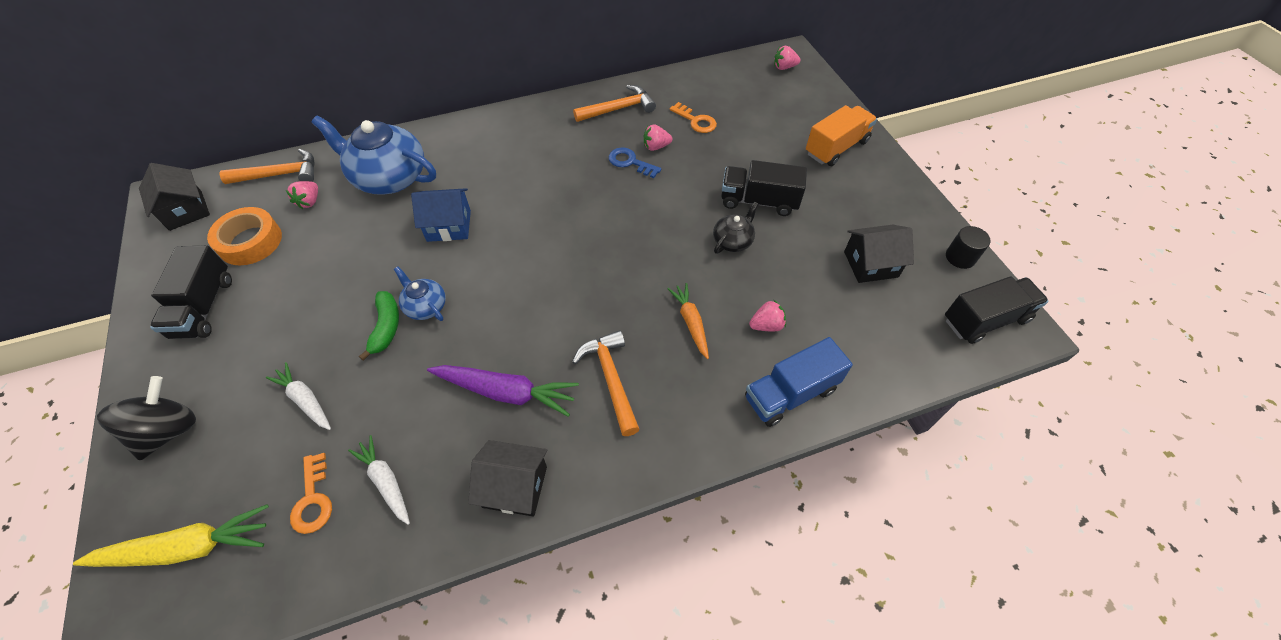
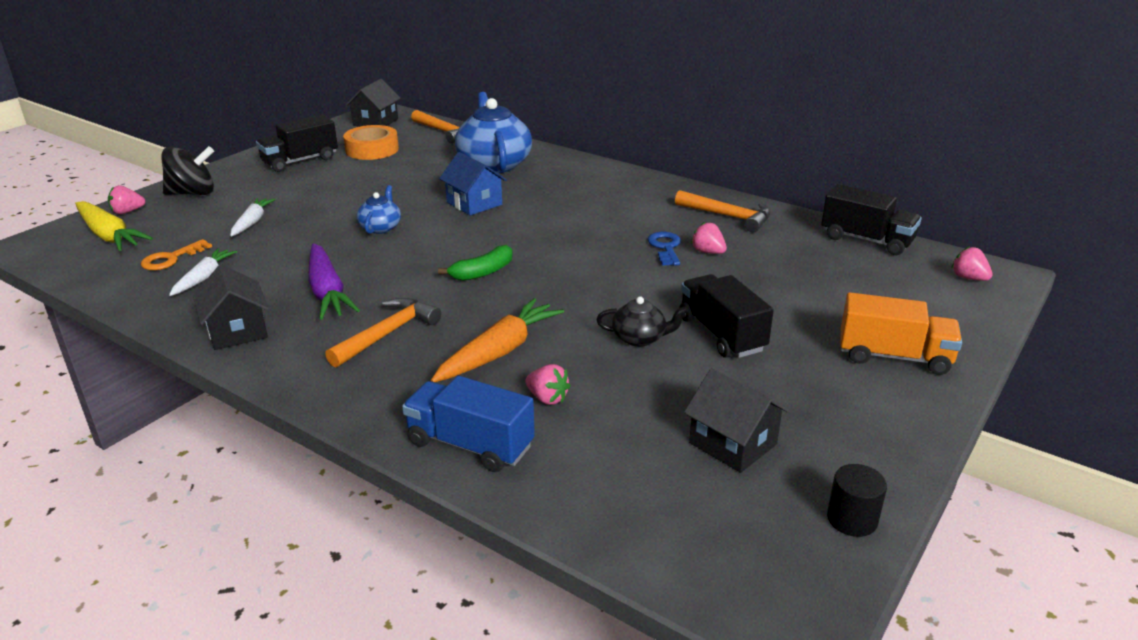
camera: 55 degrees right, 25 degrees down
(309, 201) = (432, 150): pink strawberry -> pink strawberry (127, 212)
(386, 327) = (344, 222): green banana -> green banana (482, 272)
(690, 322) = (499, 352): orange carrot -> orange carrot, size x1.57
(696, 121) = (781, 258): orange key -> none
(985, 320) = (764, 577): black truck -> black truck (866, 240)

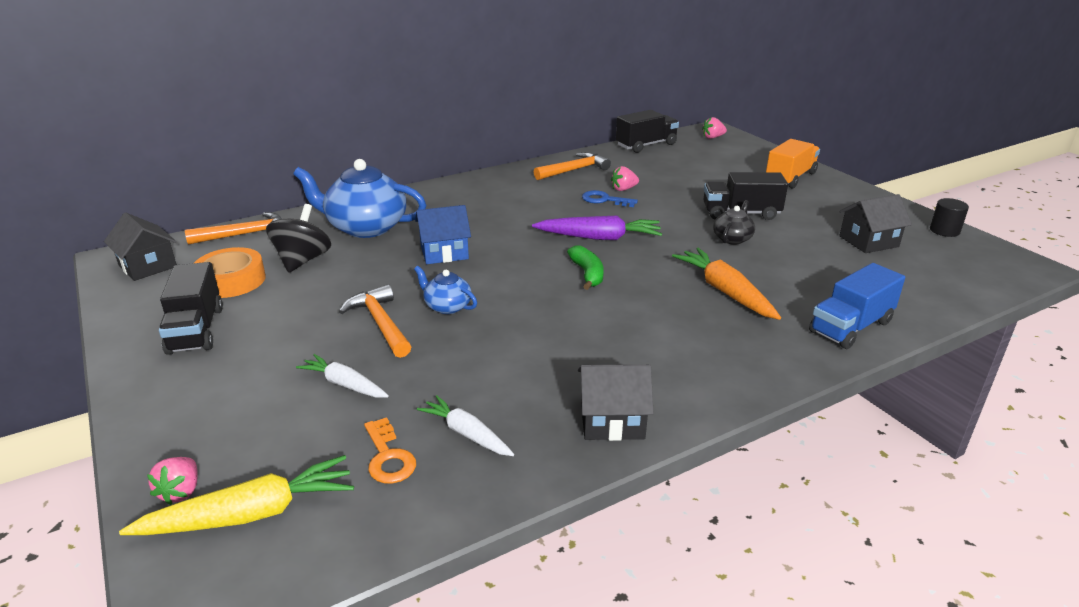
camera: 65 degrees left, 0 degrees up
(193, 193) = (190, 424): black spinning top -> black spinning top (303, 260)
(327, 292) = (565, 355): purple carrot -> purple carrot (599, 237)
(387, 334) = (668, 335): orange hammer -> orange hammer (380, 323)
(547, 398) = (798, 286): pink strawberry -> none

